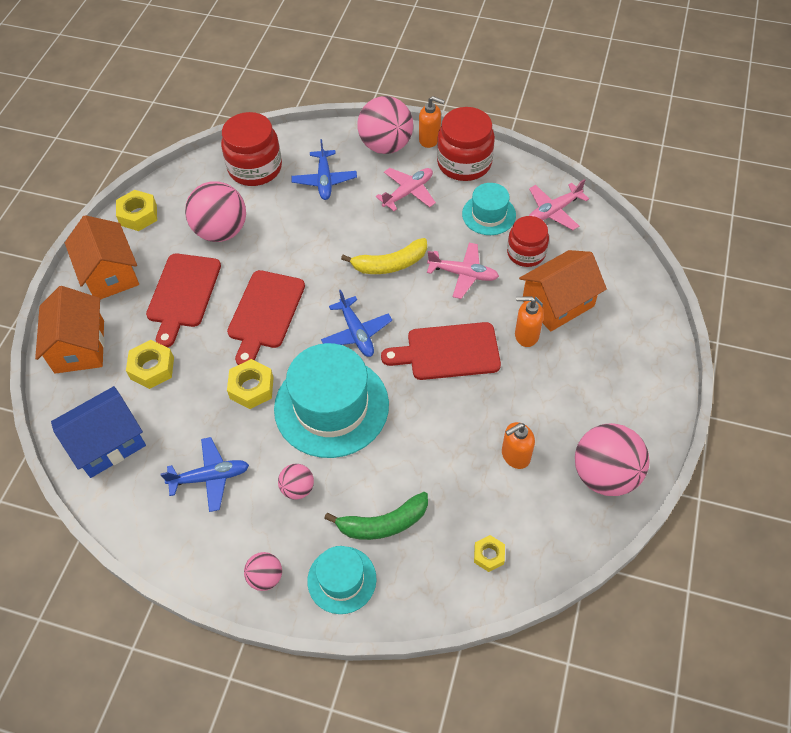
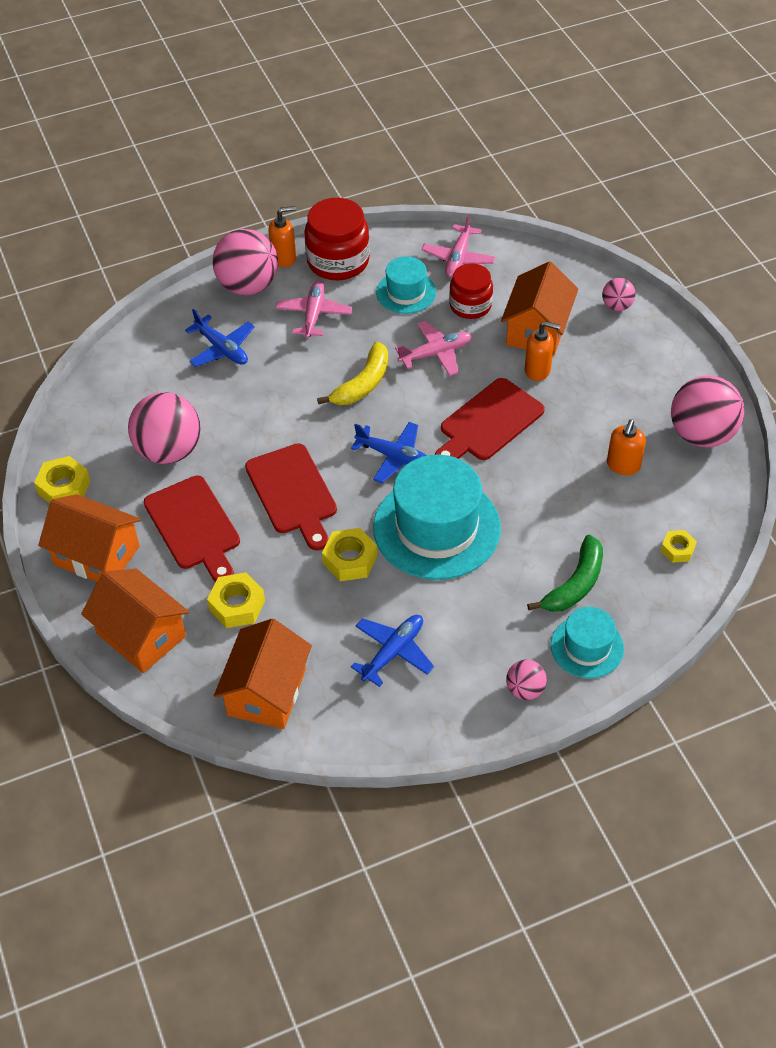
camera: 40 degrees left, 5 degrees down
(107, 443) = (266, 692): blue house -> orange house
(255, 168) = (139, 376): red jar -> none
(298, 488) = (478, 608): pink ball -> pink ball (616, 306)
(526, 335) = (538, 370): orange soap dispenser -> orange soap dispenser turned 135 degrees counterclockwise

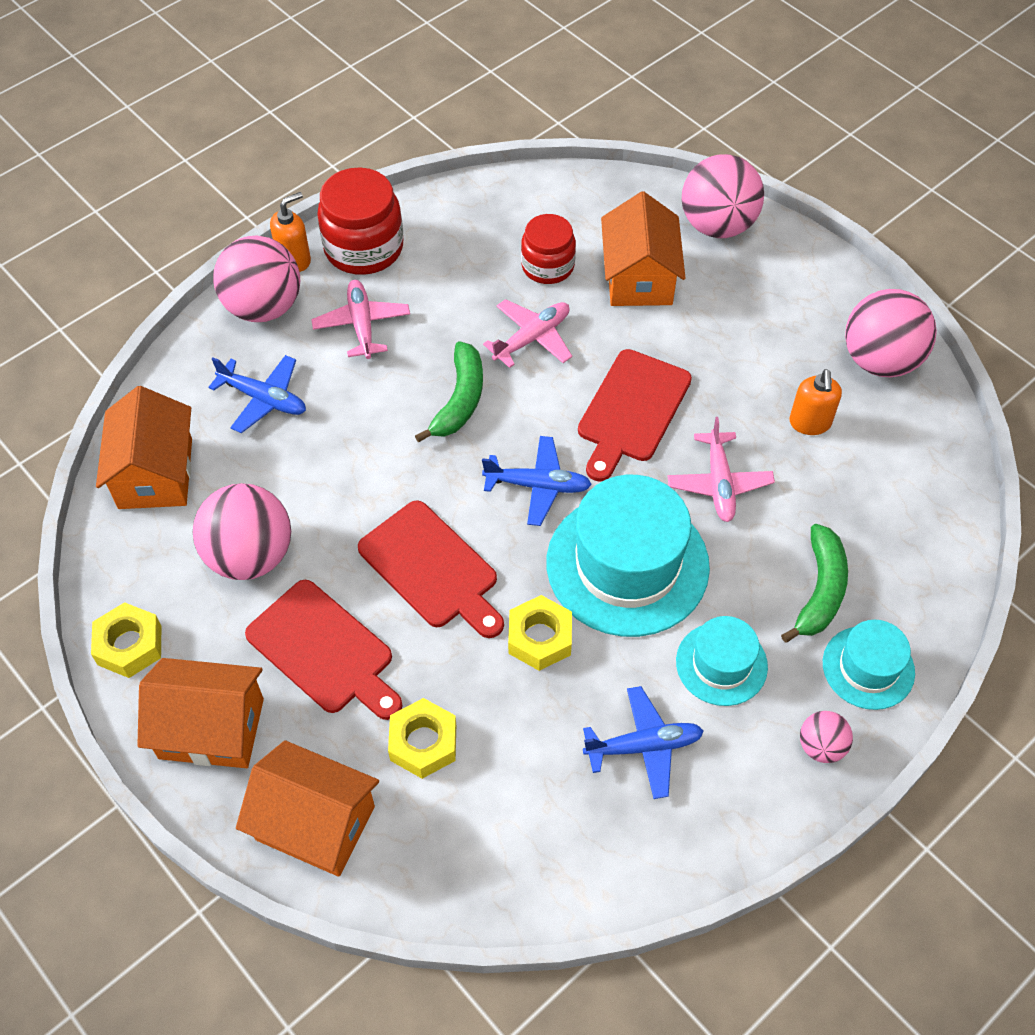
camera: 20 degrees left, 5 degrees up
(266, 692) = (509, 851): orange house -> orange house (155, 473)
(363, 384) = (460, 400): yellow banana -> green banana
(393, 652) = (644, 746): blue plane -> blue plane turned 60 degrees clockwise
(406, 292) = (463, 268): turquoise hat -> turquoise hat (721, 664)
(458, 258) = (508, 209): pink plane -> pink plane (719, 483)
(538, 370) = (661, 328): orange soap dispenser -> none
(616, 306) = (717, 225): pink ball -> pink ball, size x2.00
(677, 549) = (916, 511): yellow nut -> none

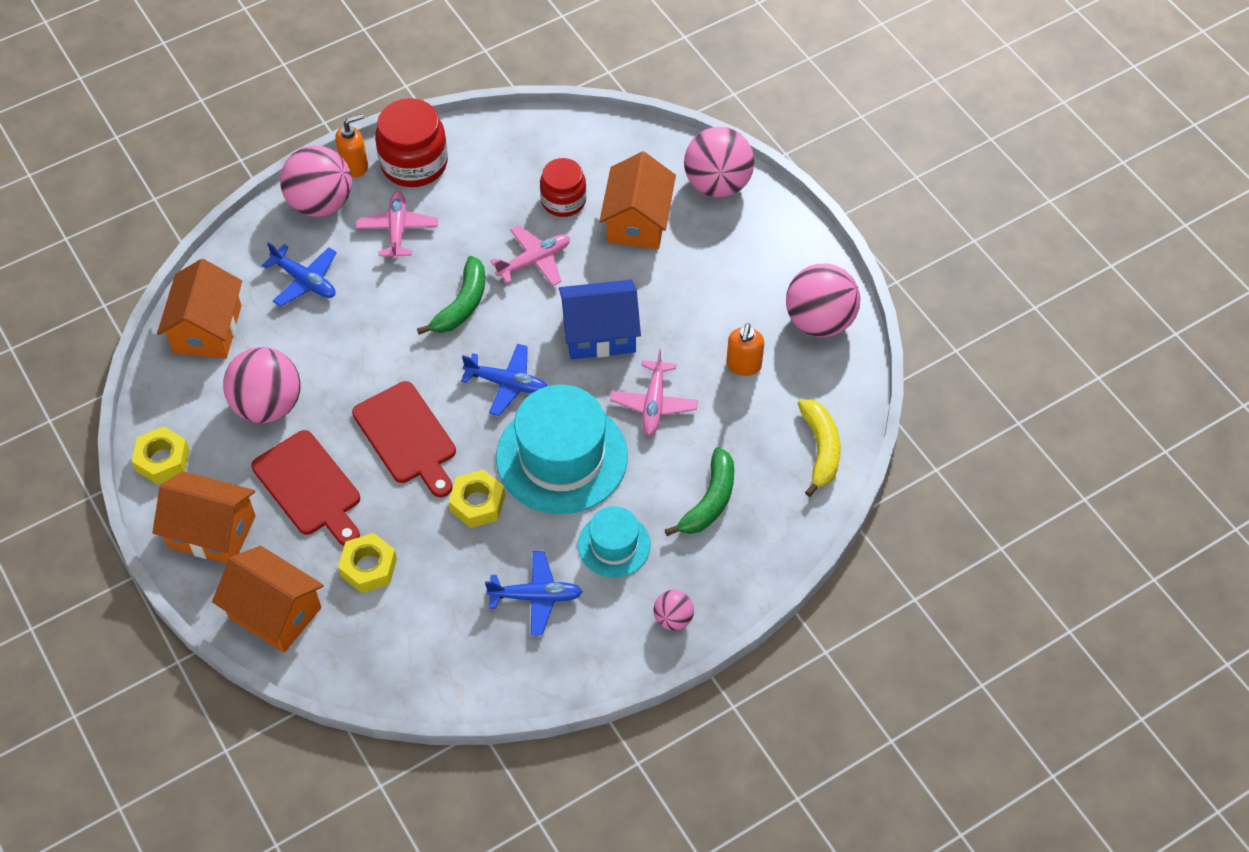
camera: 10 degrees right, 0 degrees up
(631, 410) = (599, 333): red cutting board -> blue house
(868, 667) = (729, 566): turquoise hat -> none
(930, 508) = (820, 449): none -> yellow banana

